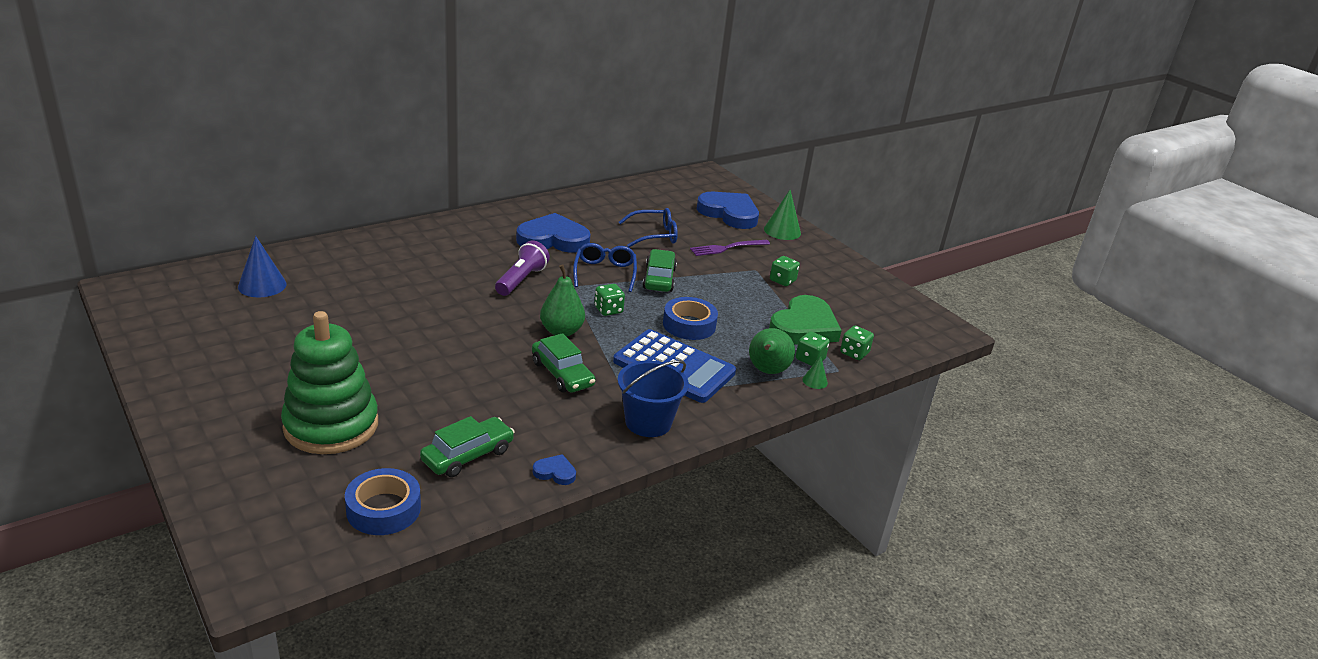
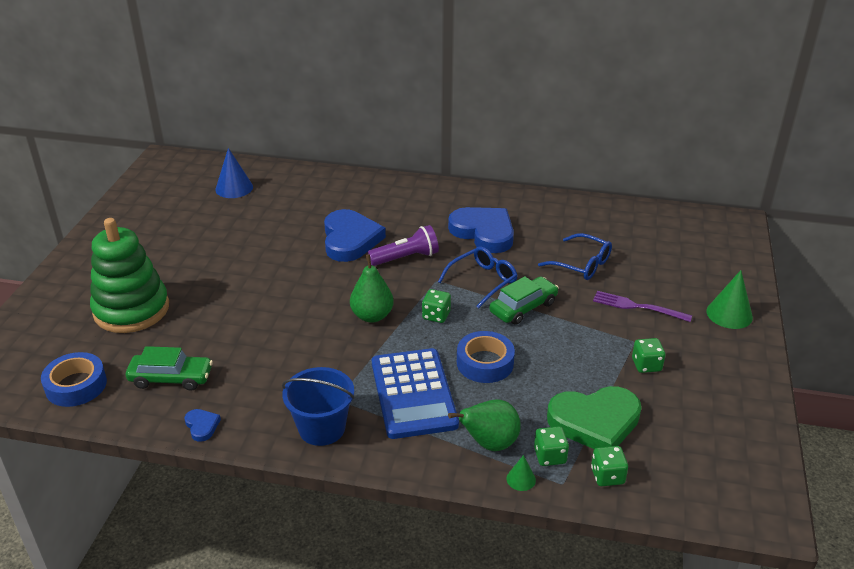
camera: 50 degrees right, 5 degrees up
(562, 374) = (320, 351): green car -> none
(729, 213) = (695, 273): blue heart -> blue heart (350, 239)

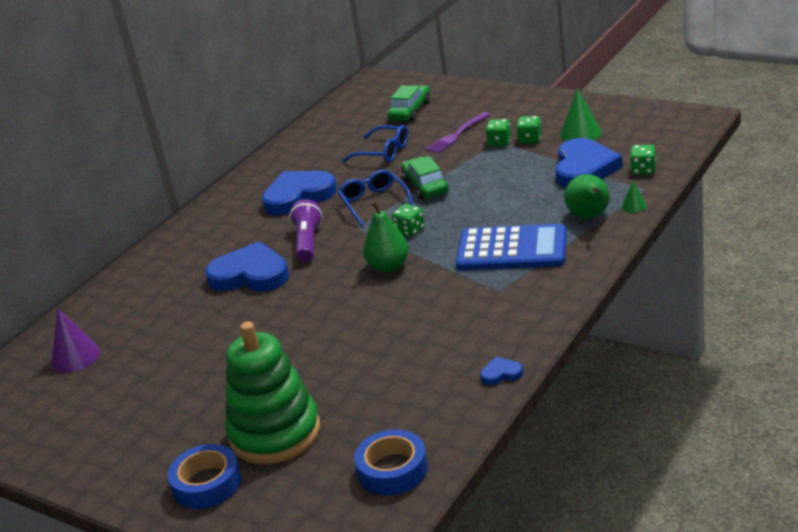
camera: 65 degrees left, 5 degrees down
(171, 378) = (416, 397): green car -> green car (410, 111)
(234, 188) = (75, 357): blue cone -> purple cone
(322, 428) = (535, 301): blue bucket -> none
(485, 363) = (489, 211): blue tape -> blue tape (207, 484)
(550, 456) = (614, 191): green dice -> green dice (499, 143)
(581, 264) = (383, 152): blue glasses -> blue glasses turned 60 degrees clockwise
(595, 422) = (584, 168): green heart -> blue heart
(729, 314) = (488, 99): green cone -> green cone (580, 134)

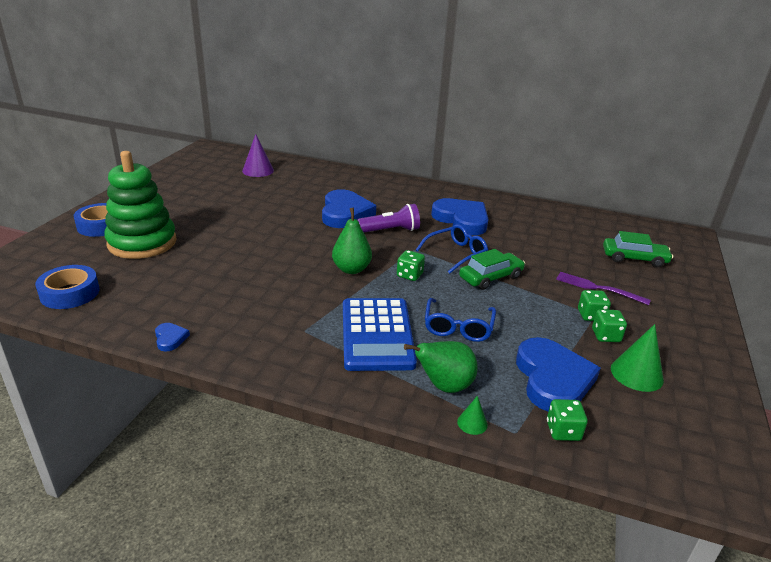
camera: 70 degrees right, 0 degrees up
(383, 152) = (547, 251): blue glasses -> blue glasses (458, 327)
(584, 168) = (552, 379): blue heart -> blue heart turned 90 degrees counterclockwise

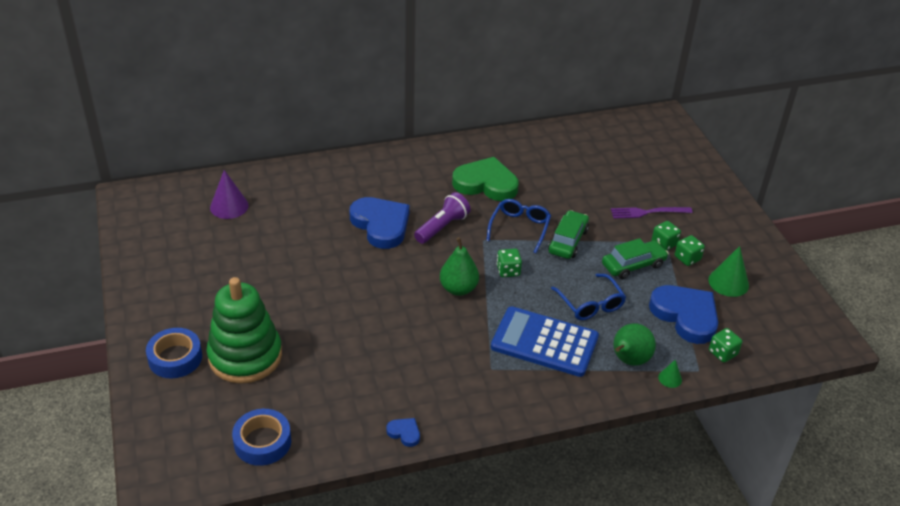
camera: 35 degrees left, 10 degrees up
(377, 334) = (544, 342): blue calculator -> blue calculator turned 150 degrees clockwise
(462, 220) = (486, 183): blue heart -> green heart
(634, 258) = (647, 165): green car -> green car (633, 265)

